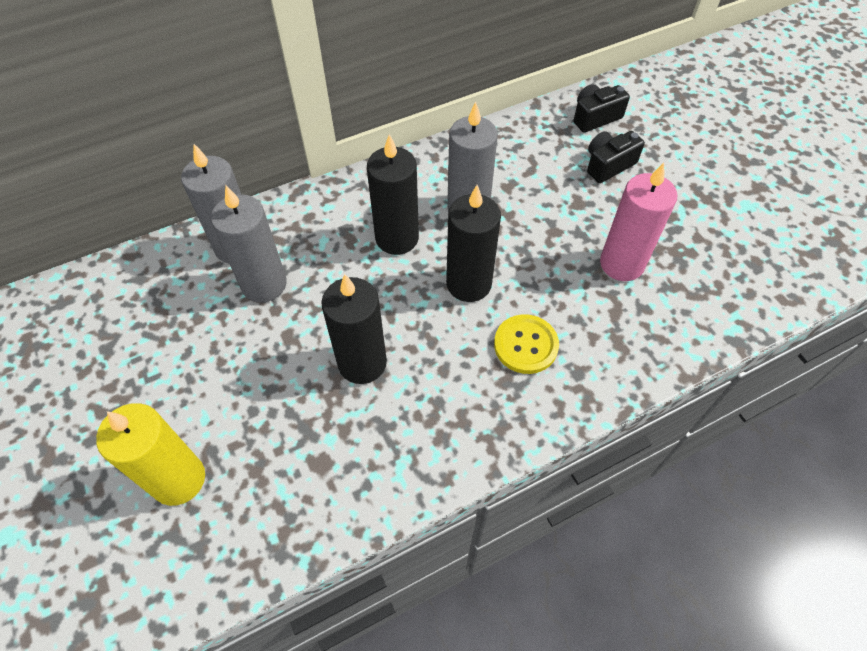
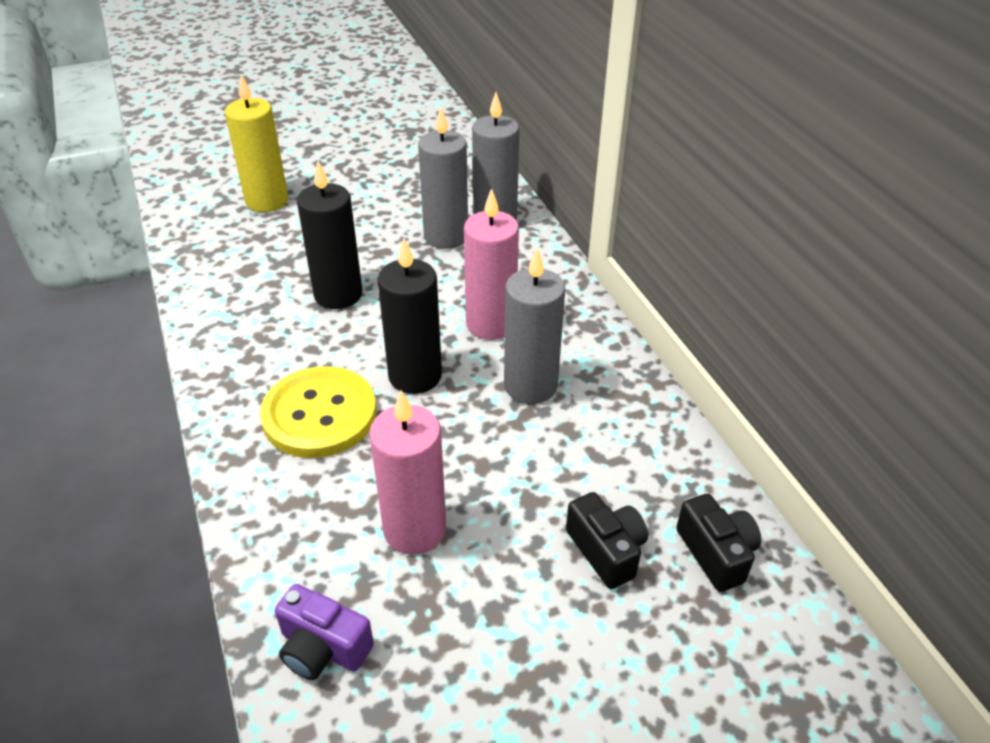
camera: 95 degrees right, 15 degrees down
(397, 238) = (491, 324): black candle -> pink candle
(525, 345) = (319, 414): yellow button -> yellow button, size x1.53
(727, 300) = (323, 648): none -> purple camera

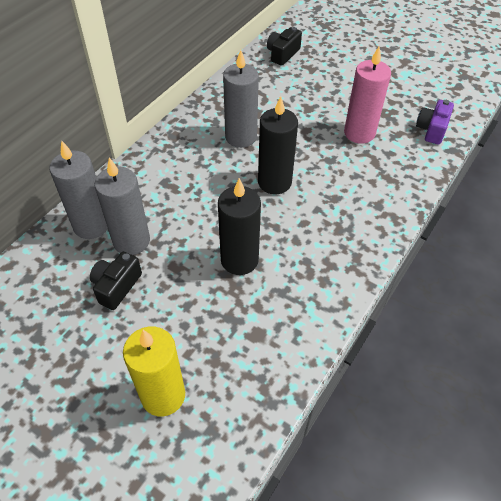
camera: 125 degrees left, 10 degrees up
(319, 414) = (336, 203): yellow button -> none
(323, 648) = (431, 130): purple camera -> purple camera turned 150 degrees counterclockwise
(491, 324) = (206, 173): pink candle -> none
(606, 550) = (310, 79): black camera -> black camera (116, 286)

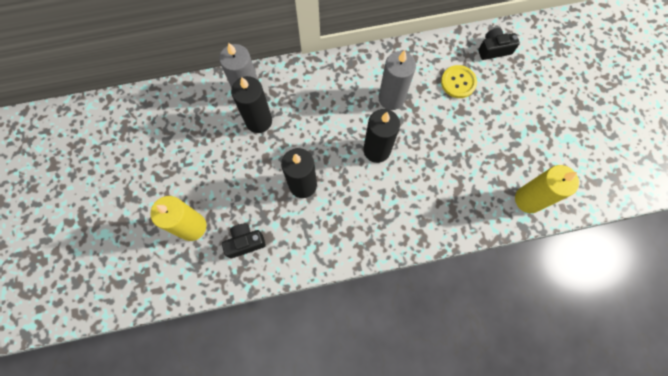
camera: 45 degrees right, 20 degrees up
(116, 286) = (226, 144): black camera -> black camera (245, 242)
(131, 241) = (259, 121): grey candle -> black candle
(282, 91) = (458, 82): none -> yellow button
(359, 133) = (473, 159): pink candle -> none
(431, 130) = (528, 199): purple camera -> yellow candle

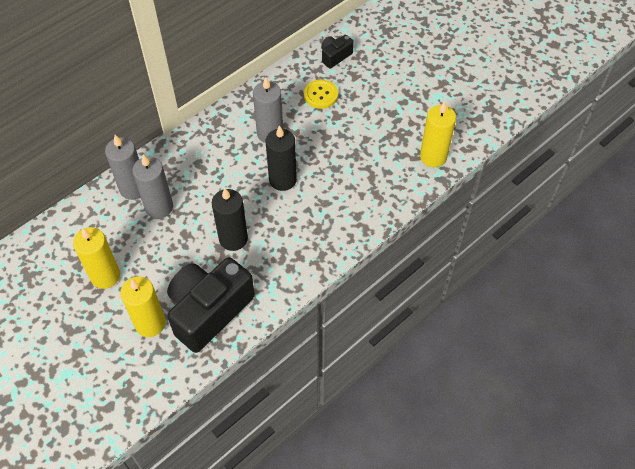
camera: 30 degrees left, 15 degrees down
(182, 162) = (105, 276): none -> yellow candle
(245, 242) = (209, 310): black camera -> black camera, size x2.17
(259, 121) = (159, 207): black candle -> grey candle

